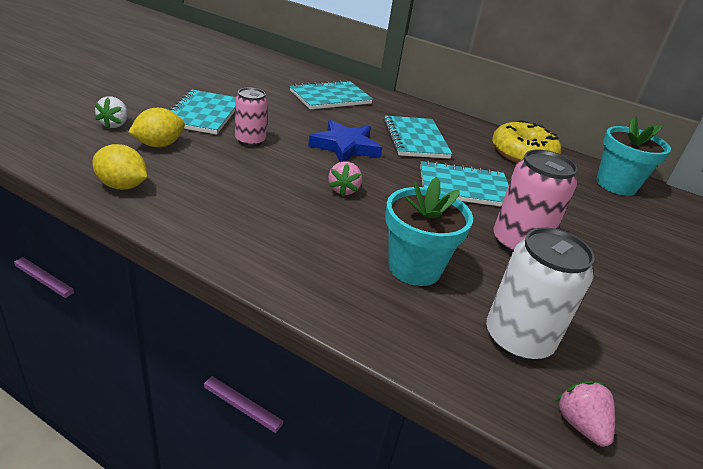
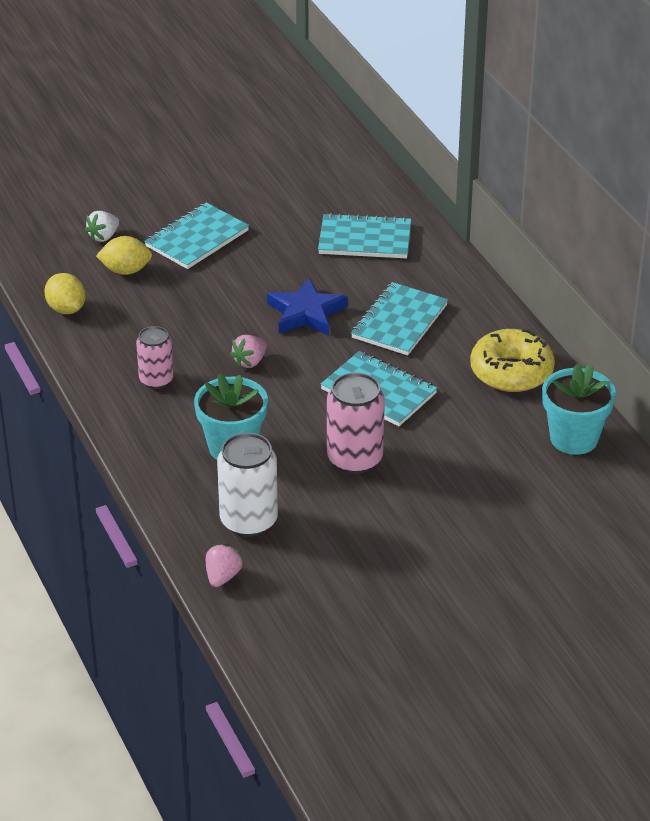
camera: 40 degrees right, 5 degrees up
(250, 141) = (214, 284): pink can -> pink can (156, 380)

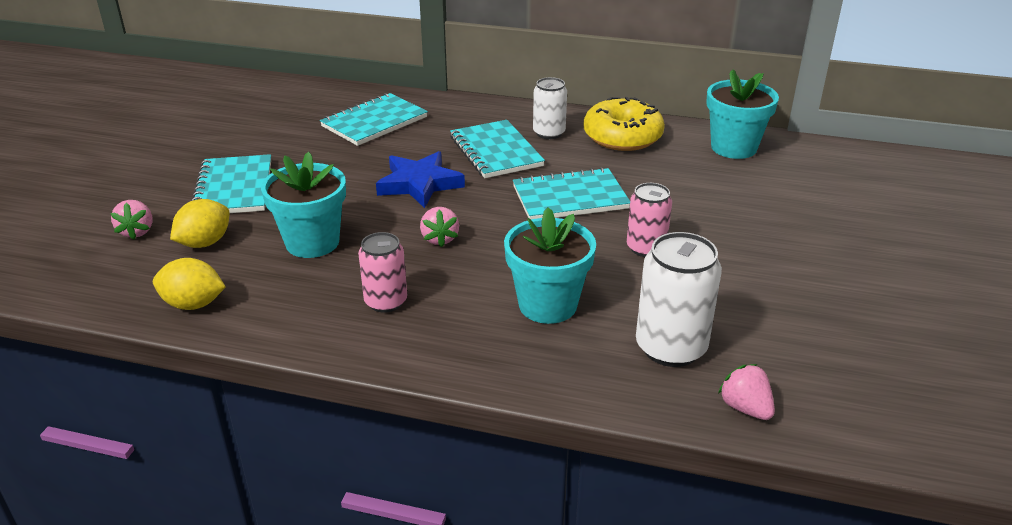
camera: 50 degrees left, 5 degrees down
(104, 237) = (137, 231): white strawberry -> pink strawberry
(179, 312) = (312, 242): none -> turquoise flower pot
(355, 459) = (646, 248): pink can -> pink can, size x0.64
(465, 332) = (549, 133): none -> white can

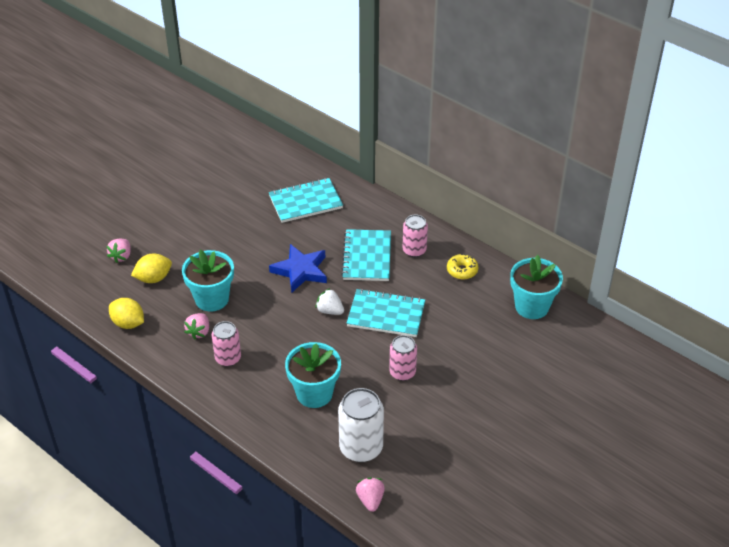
camera: 25 degrees right, 10 degrees up
(234, 188) = (189, 237): turquoise notebook -> none
(440, 239) = (285, 321): pink strawberry -> pink strawberry (199, 332)
(492, 212) = (330, 311): none -> white strawberry
(549, 133) = (414, 250): white can -> pink can
(622, 137) = (462, 270): yellow donut -> yellow donut, size x0.53

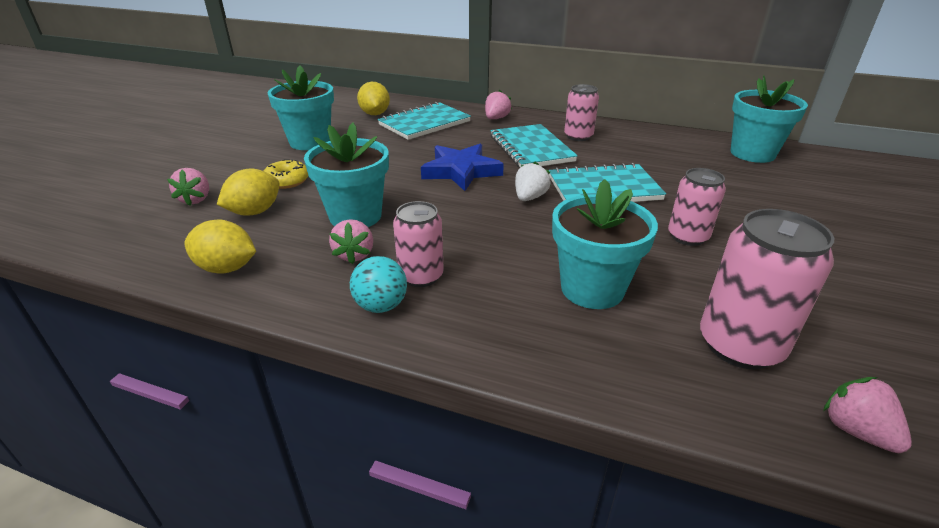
camera: 20 degrees left, 10 degrees down
(198, 372) = (381, 306): none -> turquoise ball
(210, 207) = (310, 142): none -> turquoise flower pot
(273, 178) = (375, 114): none -> yellow lemon
(330, 311) = (529, 197): white strawberry -> white strawberry turned 105 degrees clockwise
(361, 448) = (740, 345): white can -> pink can
(366, 209) = (496, 118): none -> pink strawberry
(462, 270) = (646, 141): yellow donut -> yellow donut (287, 181)

